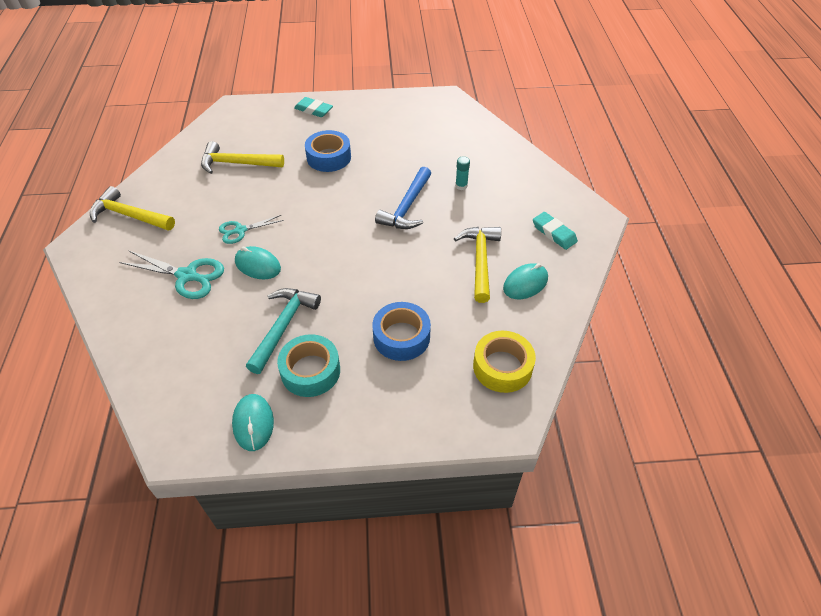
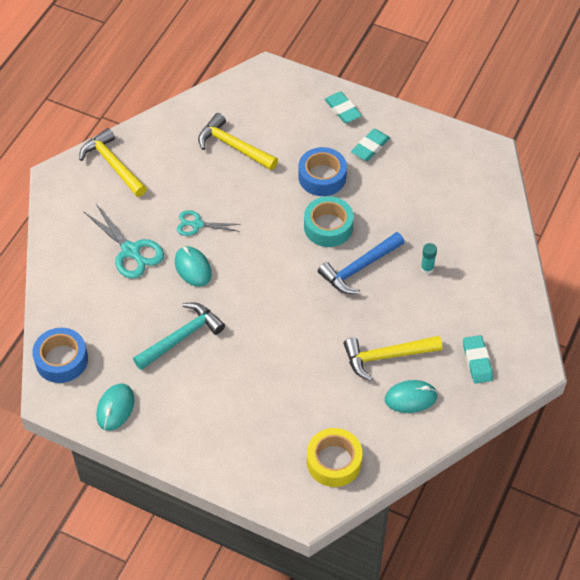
camera: 30 degrees right, 5 degrees up
(310, 371) = (180, 387): turquoise tape -> turquoise tape (328, 227)
(353, 125) = (370, 147): none -> turquoise eraser
(401, 337) = (270, 394): blue tape -> blue tape (61, 360)
(480, 261) = (386, 356): yellow hammer -> yellow hammer turned 135 degrees counterclockwise

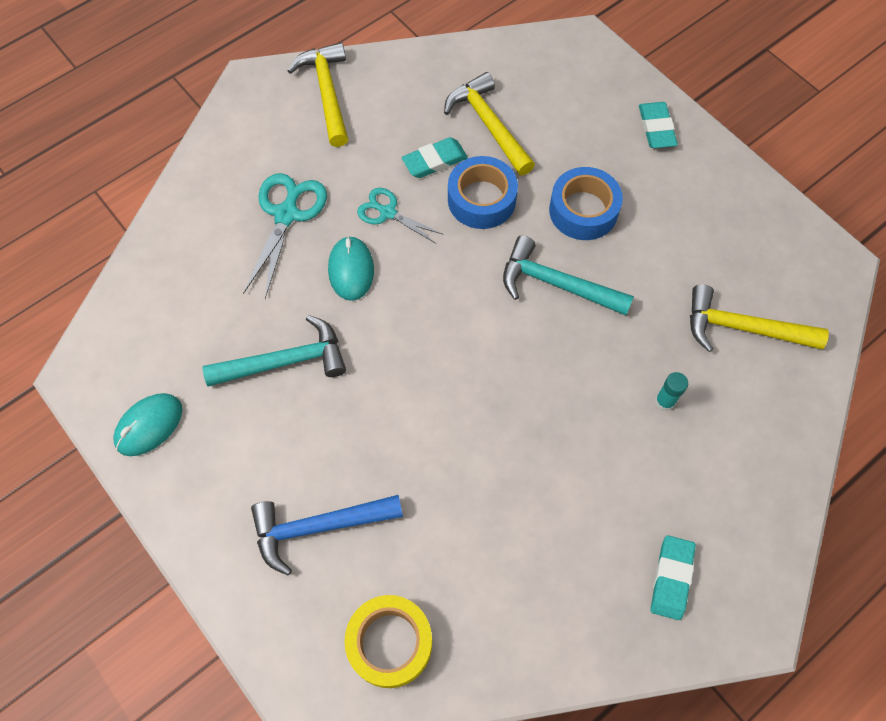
camera: 25 degrees right, 10 degrees up
(61, 360) = (122, 328): blue tape -> blue tape (481, 199)
(130, 251) = (286, 215): turquoise scissors -> turquoise scissors turned 150 degrees counterclockwise
(328, 227) = (556, 284): turquoise tape -> turquoise hammer
(359, 268) = (570, 361): blue hammer -> blue hammer (319, 527)
(370, 147) = (669, 193): turquoise eraser -> turquoise eraser (434, 161)
(386, 356) = (543, 511): yellow hammer -> yellow hammer (742, 328)
(410, 398) = (547, 593): turquoise mouse -> none

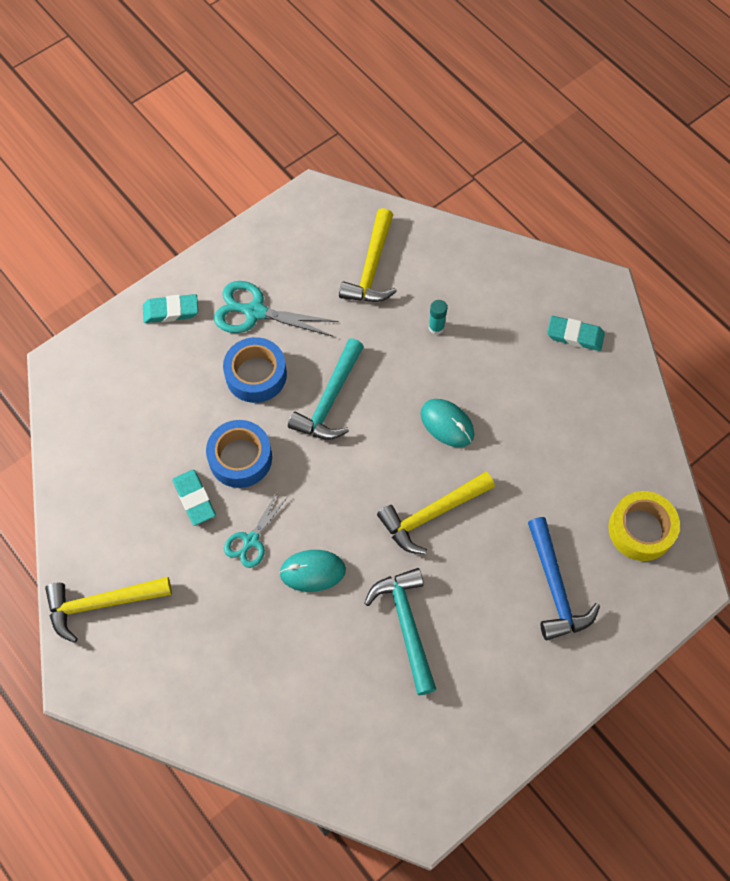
camera: 90 degrees left, 0 degrees up
(149, 425) = (472, 743): turquoise mouse -> turquoise mouse (447, 424)
(286, 215) = (249, 635): turquoise scissors -> turquoise scissors (255, 312)
(489, 125) = (156, 450): yellow hammer -> yellow hammer (432, 514)

